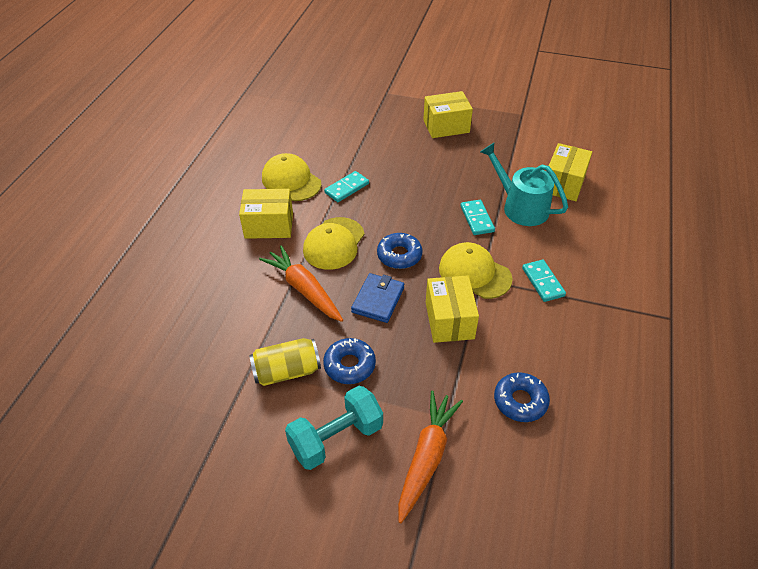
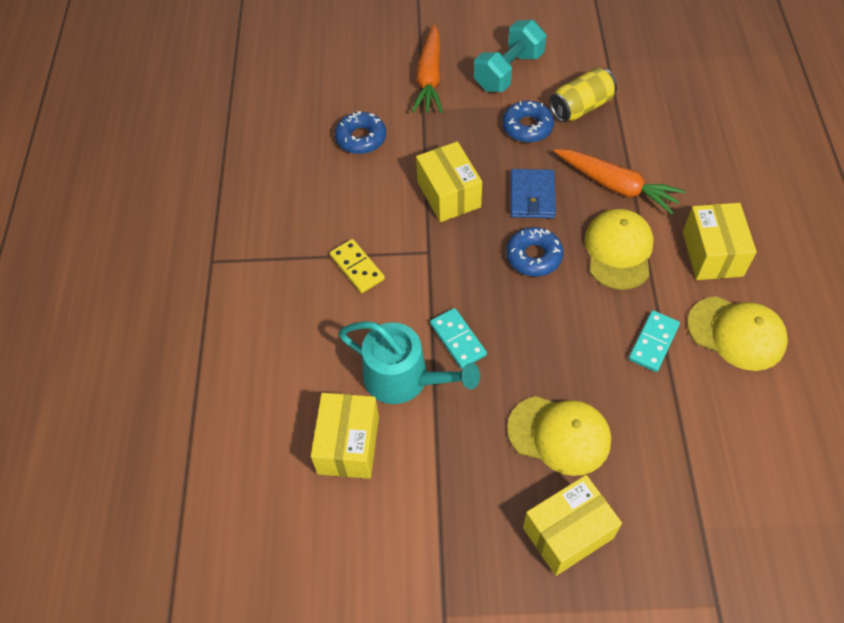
camera: 165 degrees right, 10 degrees up
(269, 225) = (712, 254): yellow box -> yellow box turned 75 degrees counterclockwise
(474, 273) = (438, 257): yellow cap -> yellow cap (559, 435)
(543, 282) = (357, 267): turquoise domino -> yellow domino

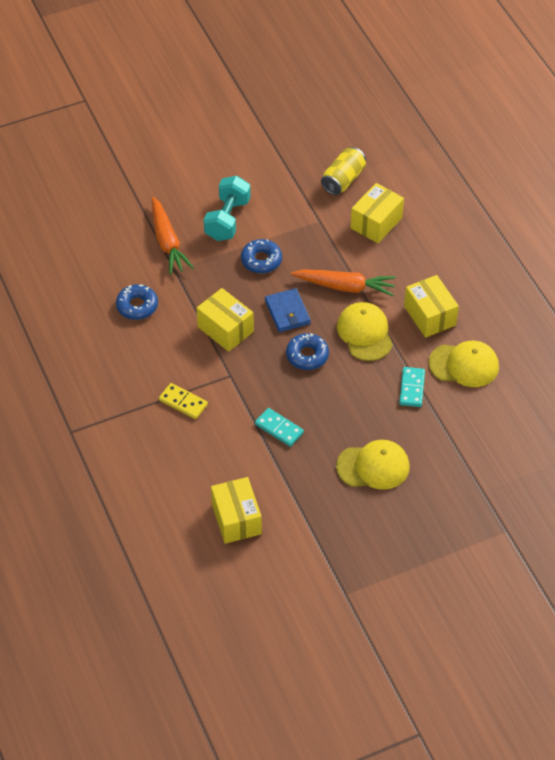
camera: 25 degrees left, 5 degrees down
(403, 378) = (253, 466): turquoise watering can -> none
(568, 533) = (402, 522): yellow box -> yellow box (376, 223)
(581, 107) = (295, 233): yellow can -> yellow can (343, 180)

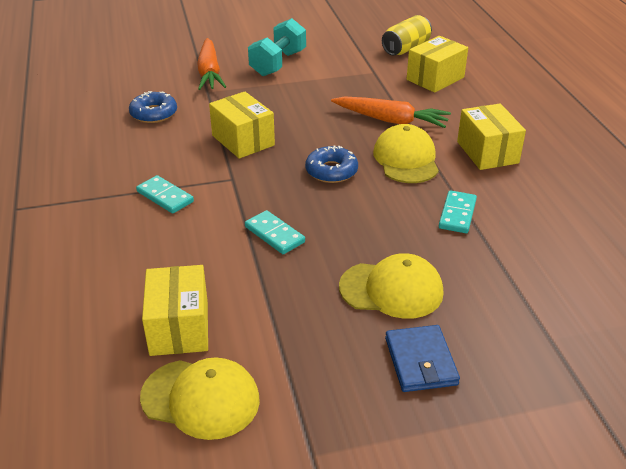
camera: 10 degrees right, 15 degrees down
(183, 402) = (165, 197): yellow domino -> turquoise domino
(261, 260) = (303, 93): blue donut -> none
(287, 312) = (319, 134): blue wallet -> blue wallet (420, 361)
(464, 365) = (527, 199): yellow cap -> yellow cap (200, 398)

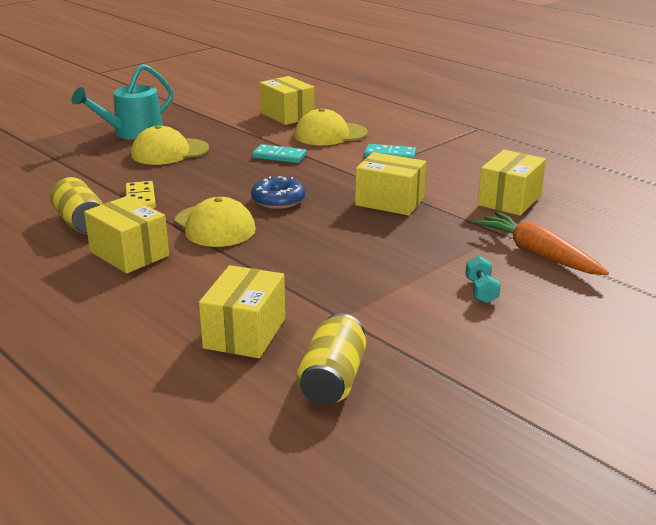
camera: 150 degrees right, 10 degrees down
(154, 113) = (509, 200): blue donut -> yellow box
(200, 398) = (244, 103): yellow cap -> yellow cap (330, 134)
(278, 63) = (481, 291): turquoise dumbbell -> turquoise dumbbell, size x0.50
(391, 120) = (261, 258): orange carrot -> none
(420, 361) = (133, 133): blue wallet -> turquoise watering can
(457, 214) = (140, 198): turquoise domino -> yellow domino
(523, 199) = (80, 223): none -> yellow can

